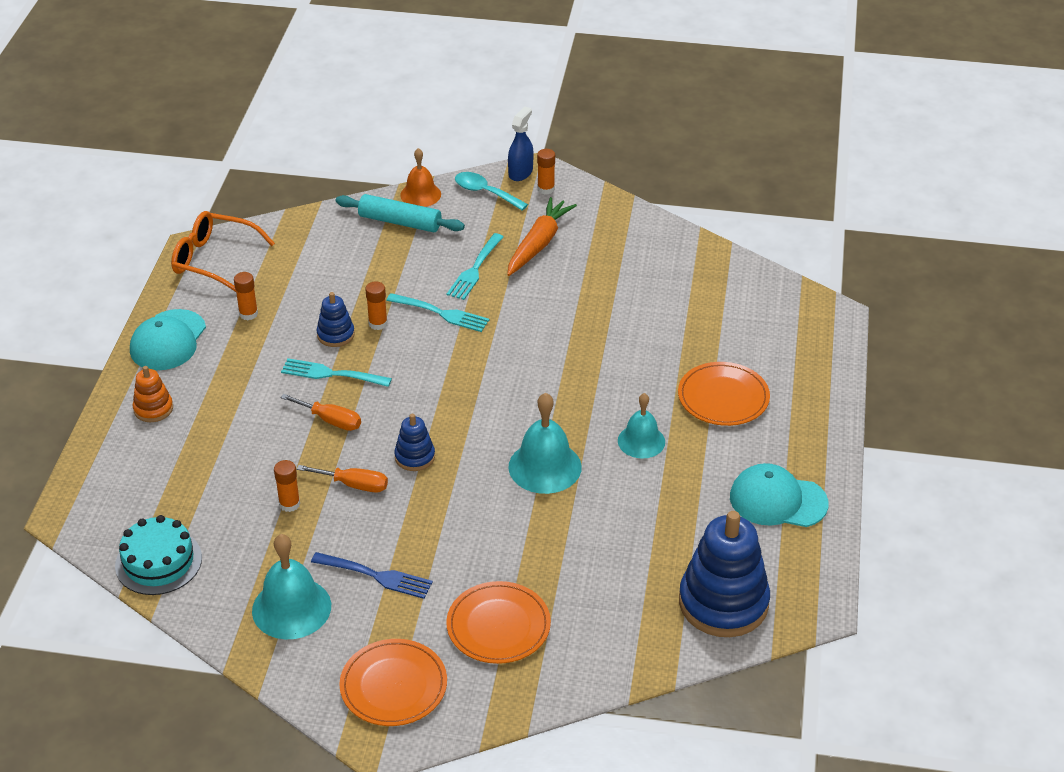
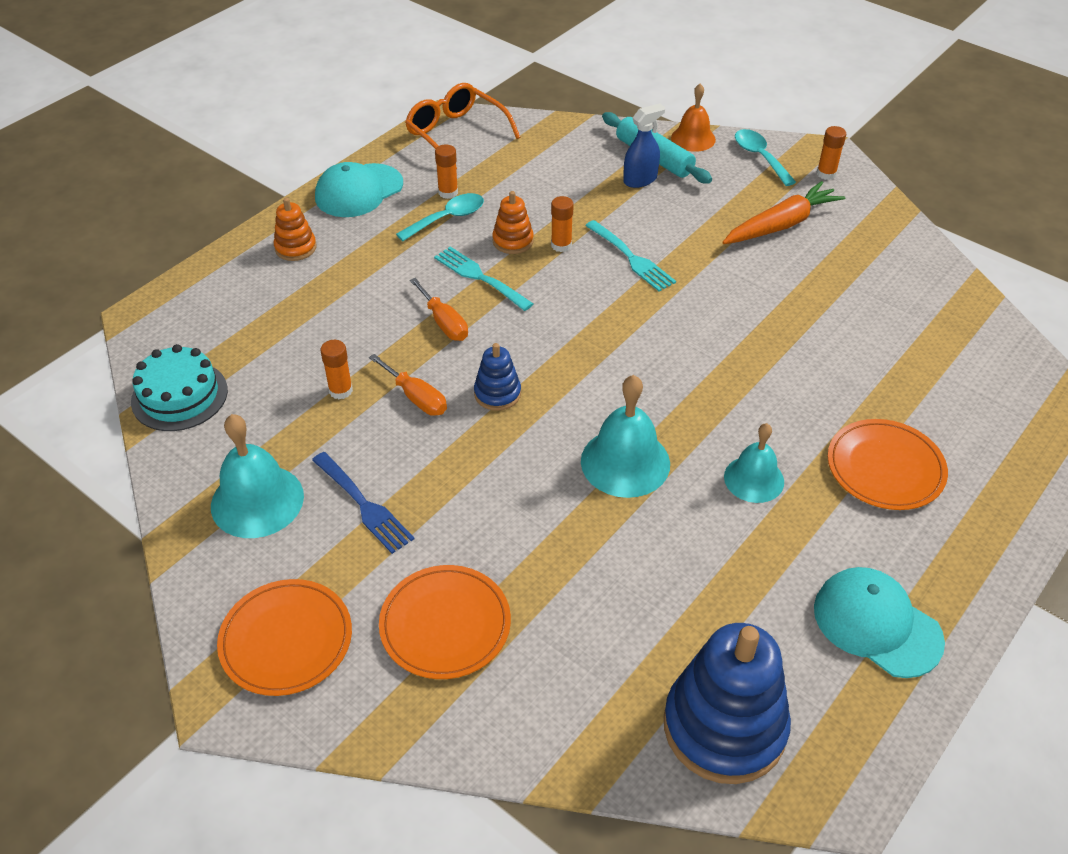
camera: 30 degrees right, 5 degrees up
(266, 336) = (448, 218): none -> turquoise spoon
(335, 335) = (513, 241): blue stacking toy -> orange stacking toy
(475, 269) = (696, 227): turquoise fork -> none
(520, 172) = (810, 150): blue spray bottle -> blue spray bottle (640, 179)

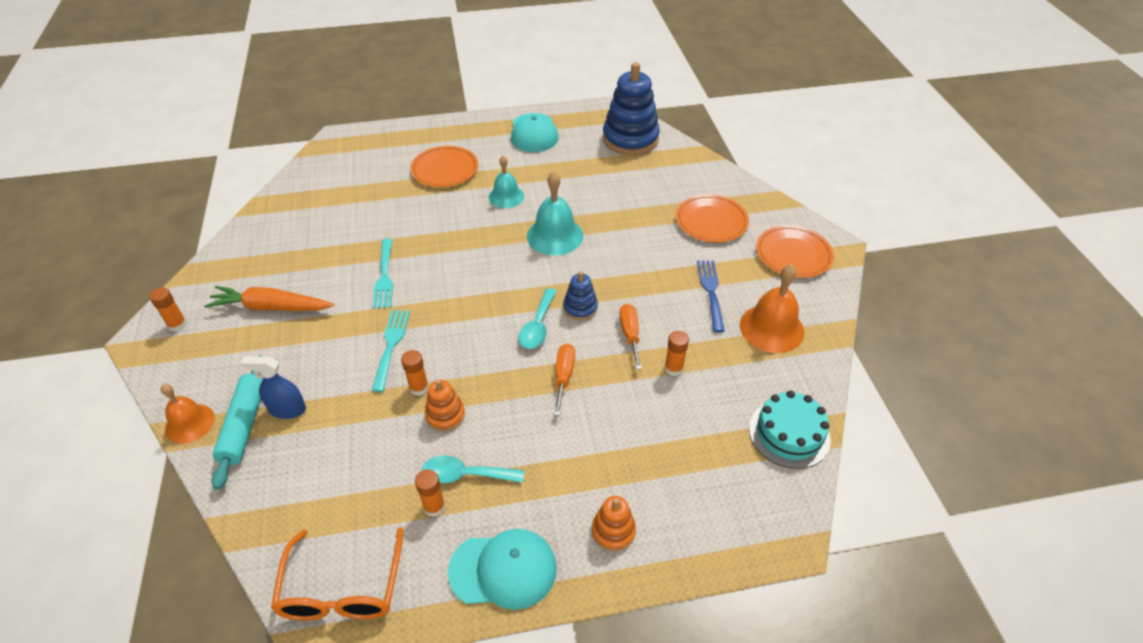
camera: 140 degrees left, 0 degrees up
(257, 501) = (771, 328): turquoise bell -> orange bell
(480, 277) = (502, 398): turquoise fork -> turquoise fork (384, 276)
(759, 157) = (184, 369): turquoise spoon -> turquoise spoon (538, 326)

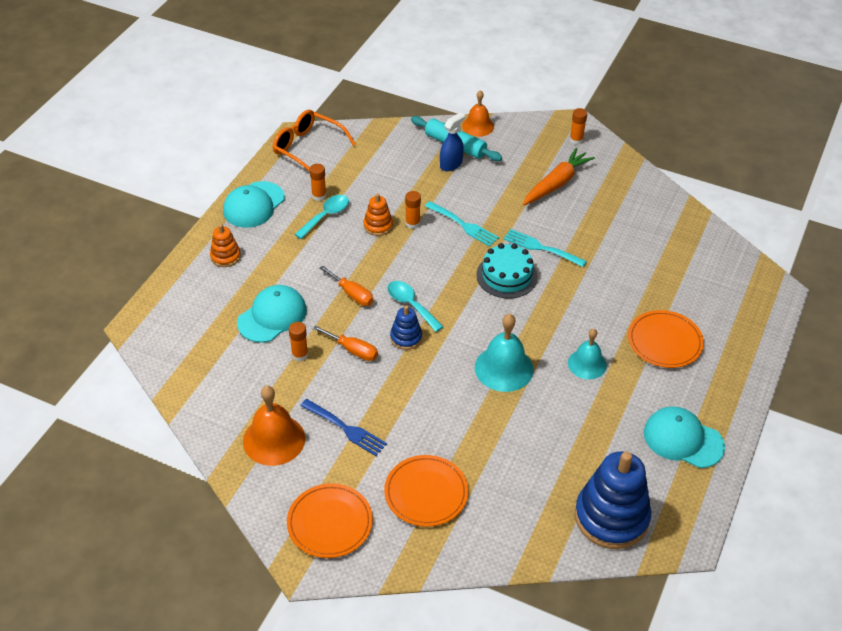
camera: 125 degrees right, 0 degrees up
(652, 422) = (272, 316): none -> turquoise cap
(789, 433) = (189, 379): turquoise cake -> turquoise cake (506, 276)

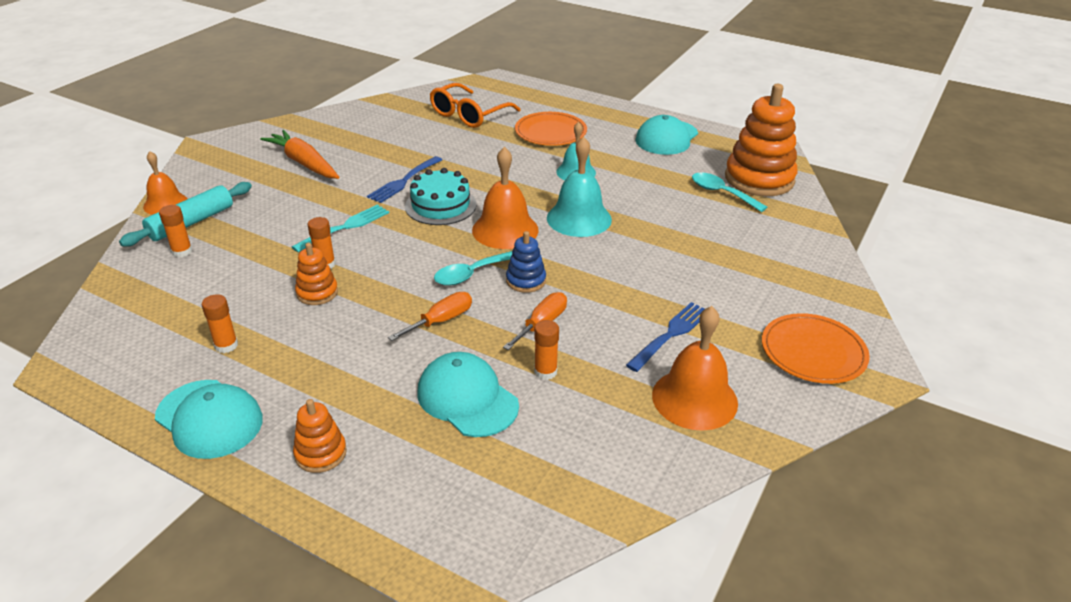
camera: 85 degrees left, 10 degrees down
(307, 148) = (105, 355): orange glasses -> orange glasses (469, 115)
(326, 216) = (274, 339): turquoise spoon -> turquoise spoon (721, 193)
(426, 493) = (754, 280): orange plate -> none
(451, 164) = (227, 228): blue spray bottle -> none
(476, 320) = (505, 230): none -> orange bell
(541, 248) = (404, 181): turquoise fork -> blue fork
(576, 140) = (237, 145): orange glue stick -> orange glue stick (182, 251)
(611, 517) = (759, 179): blue stacking toy -> orange stacking toy

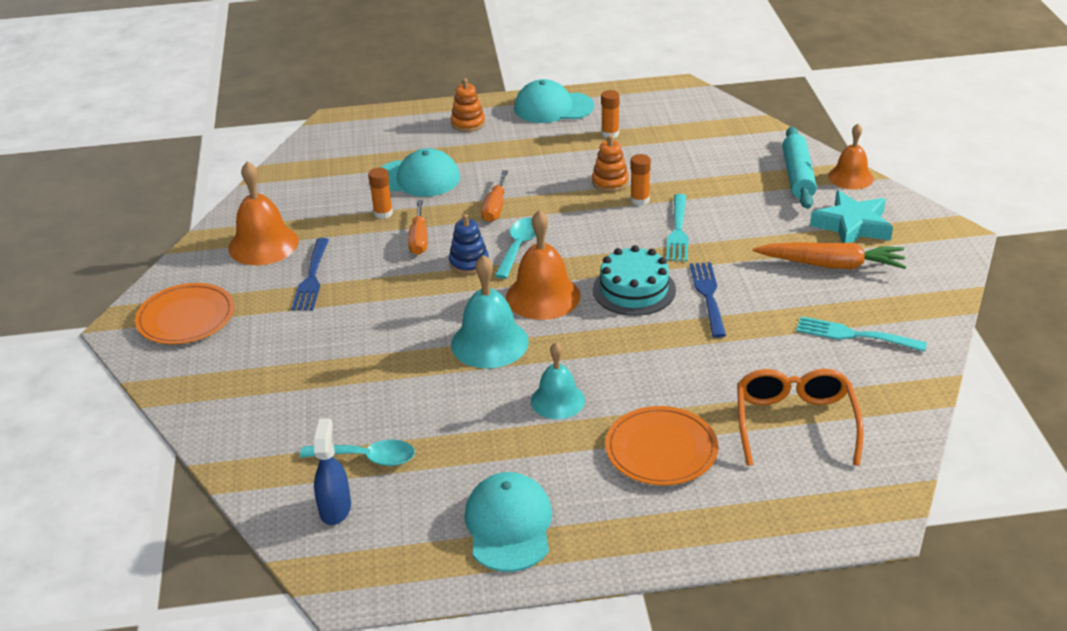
camera: 145 degrees right, 0 degrees up
(182, 251) = (756, 158): orange glue stick -> none
(242, 176) = (852, 226): none -> turquoise star
(368, 130) = (854, 335): none -> turquoise fork
(759, 179) = (335, 508): orange stacking toy -> blue spray bottle

